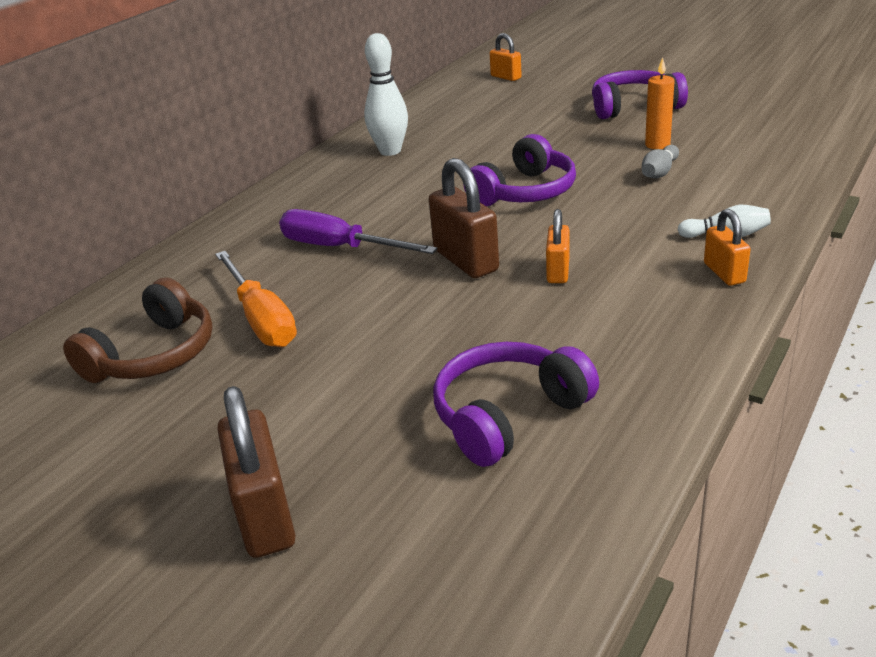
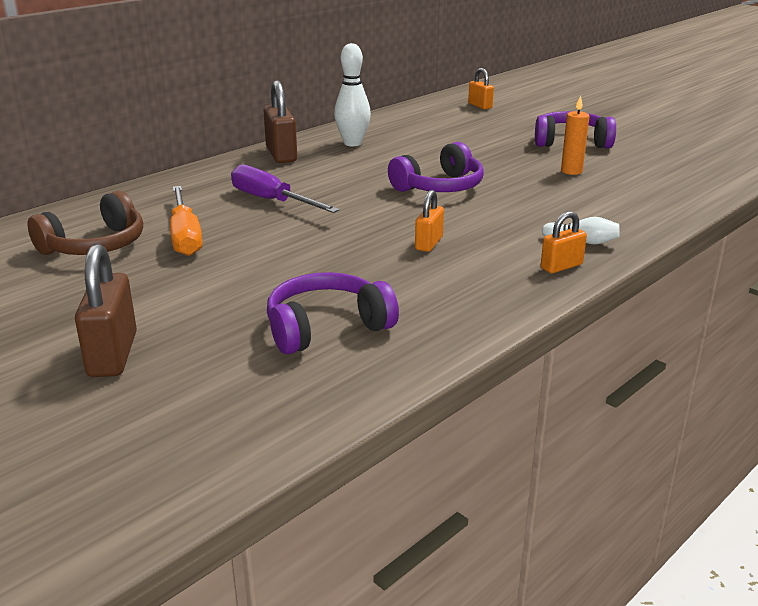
camera: 10 degrees right, 5 degrees down
(465, 260) = (362, 224): brown padlock -> brown padlock (281, 154)
(659, 172) = (559, 190): grey bowling pin -> none
(724, 273) = (561, 266): orange padlock -> orange padlock turned 60 degrees clockwise

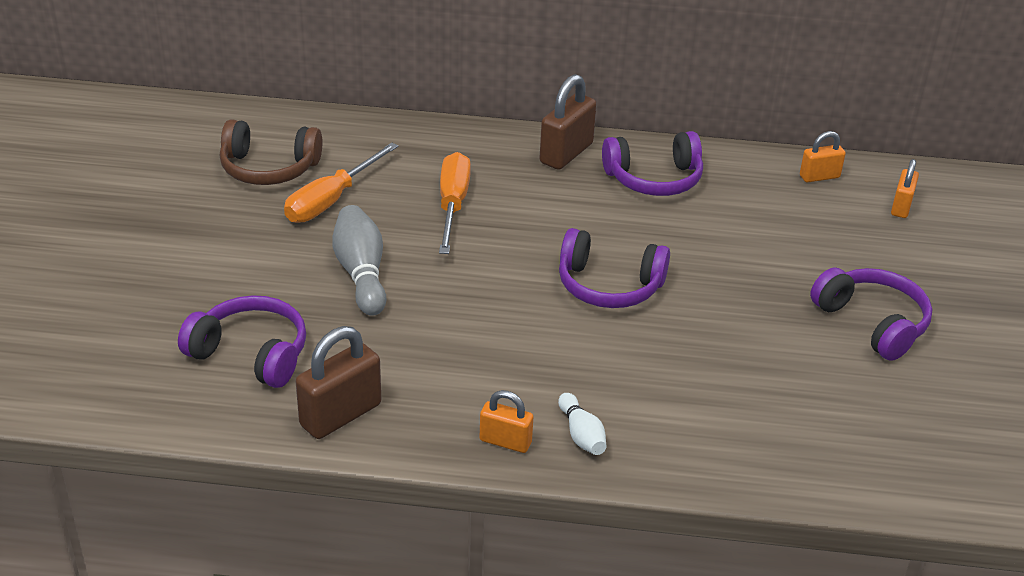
camera: 50 degrees right, 10 degrees up
(113, 354) = (121, 275): brown padlock -> brown padlock (341, 415)
(272, 201) = (453, 205): purple screwdriver -> orange screwdriver
(296, 254) = (361, 273): none -> grey bowling pin
(352, 143) = (654, 179): white bowling pin -> purple headphones
(429, 243) = (465, 338): orange padlock -> orange padlock (819, 177)
(571, 171) = (773, 357): orange candle -> none

